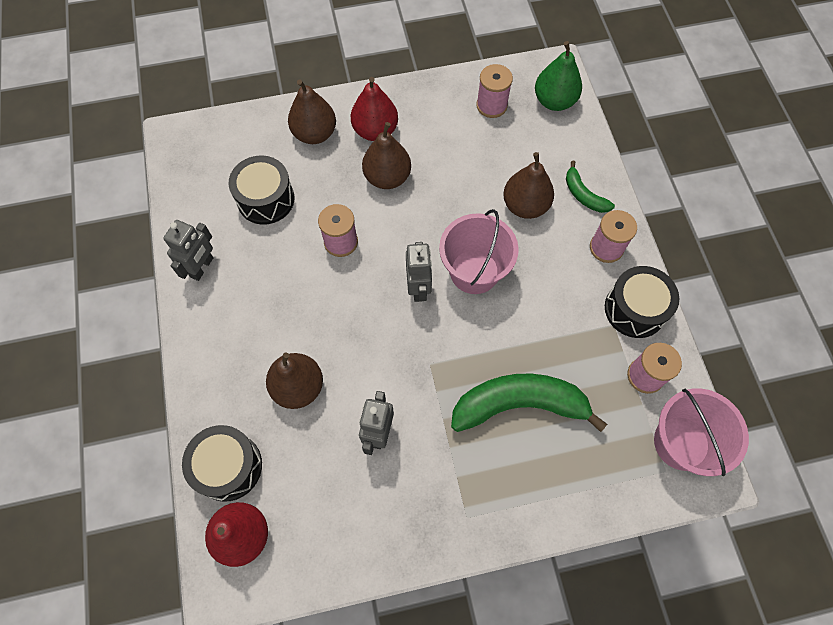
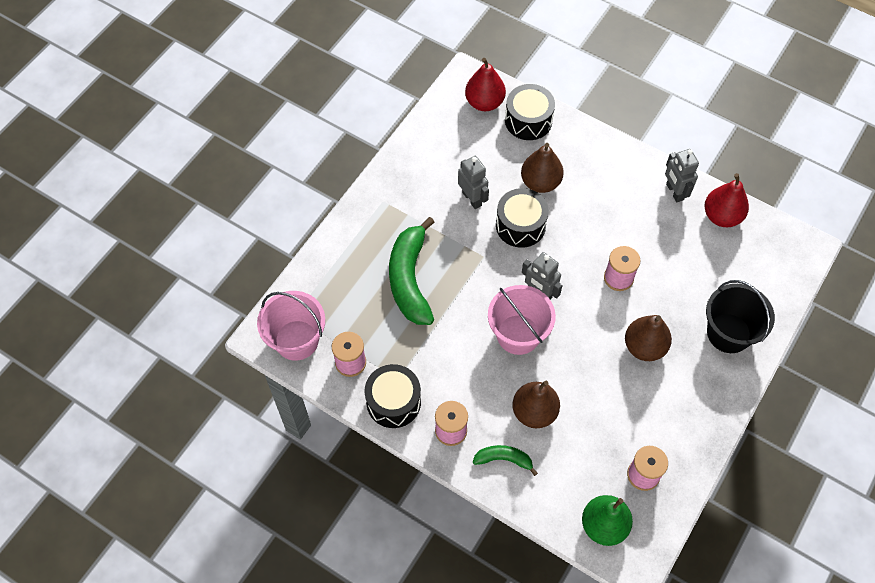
camera: 135 degrees right, 5 degrees down
(265, 199) = (696, 262): black drum -> black drum (520, 225)
(314, 133) = (728, 333): brown pear -> black bucket
(375, 130) = (694, 374): red pear -> red pear (722, 216)
(519, 405) = (410, 279): green banana -> green banana turned 135 degrees clockwise

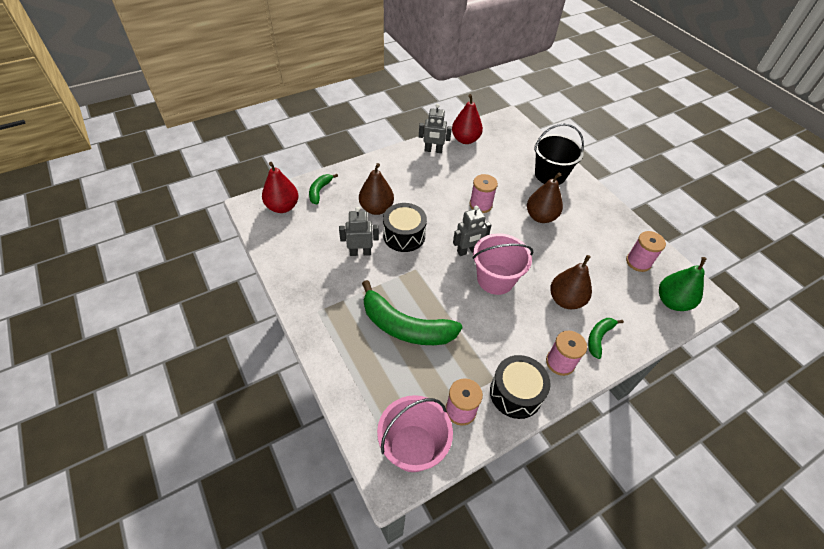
camera: 65 degrees left, 10 degrees down
(528, 120) = (320, 191): black drum -> green banana

